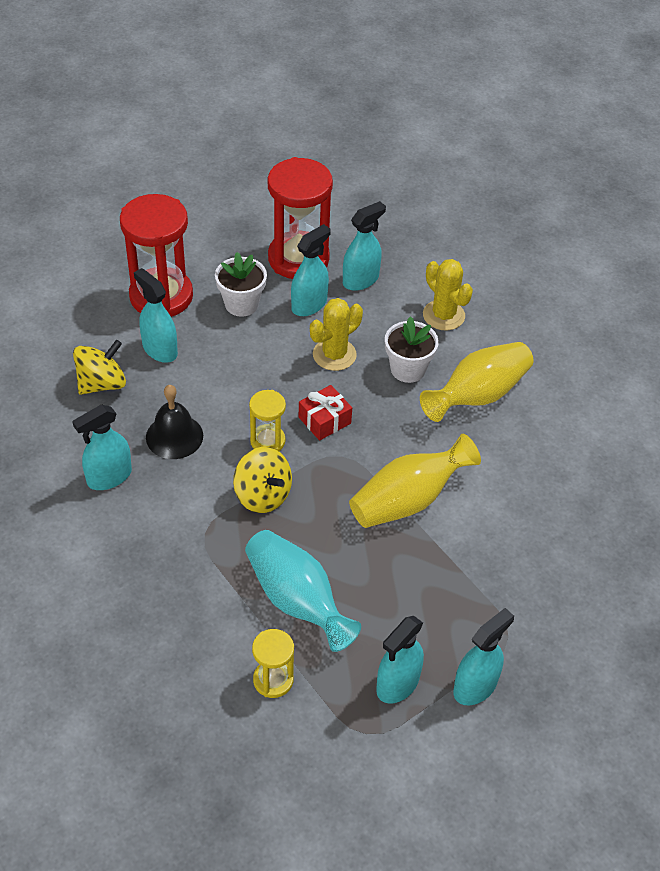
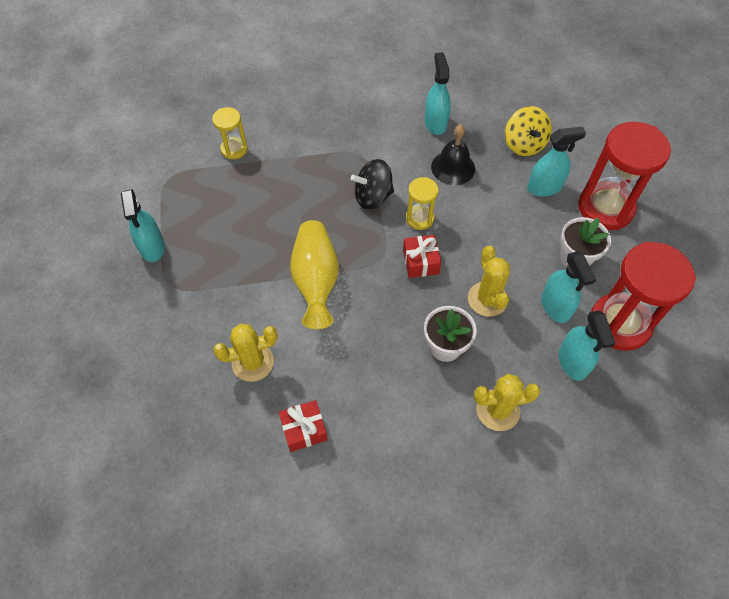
camera: 120 degrees right, 10 degrees up
(263, 495) = (373, 197): yellow spinning top -> black spinning top
(297, 601) = (278, 182): turquoise vase -> none
(397, 684) = (185, 207): turquoise spray bottle -> none
(478, 395) = (389, 386): yellow vase -> none
(535, 511) = (252, 362): none -> yellow cactus
(565, 440) = (304, 429): none -> red gift

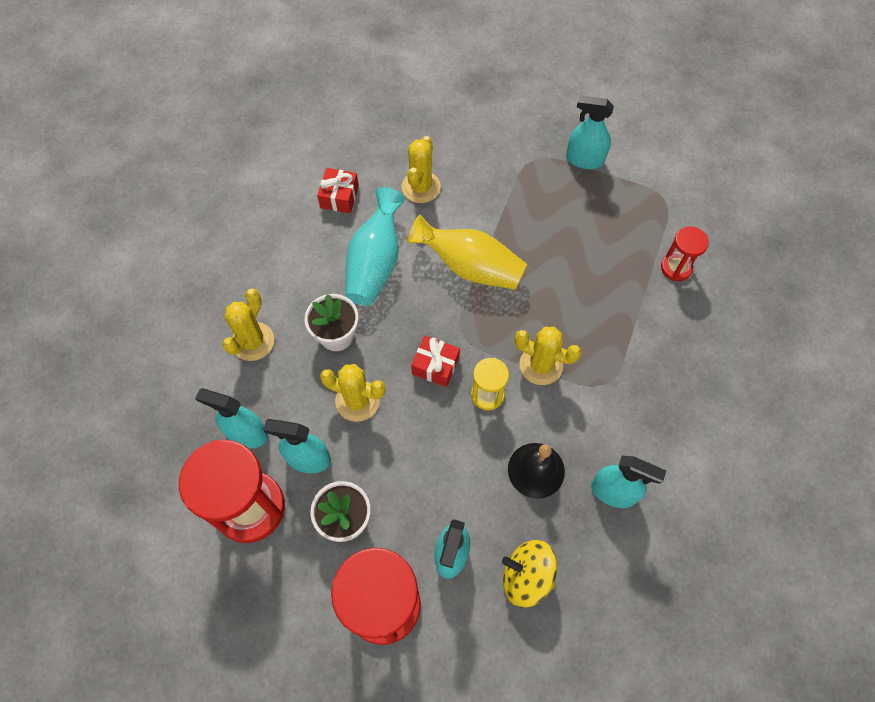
camera: 120 degrees right, 5 degrees up
(234, 149) = (676, 268): yellow hourglass -> red hourglass
(357, 356) = (375, 263): none -> turquoise vase
(373, 197) = (541, 365): black spinning top -> yellow cactus

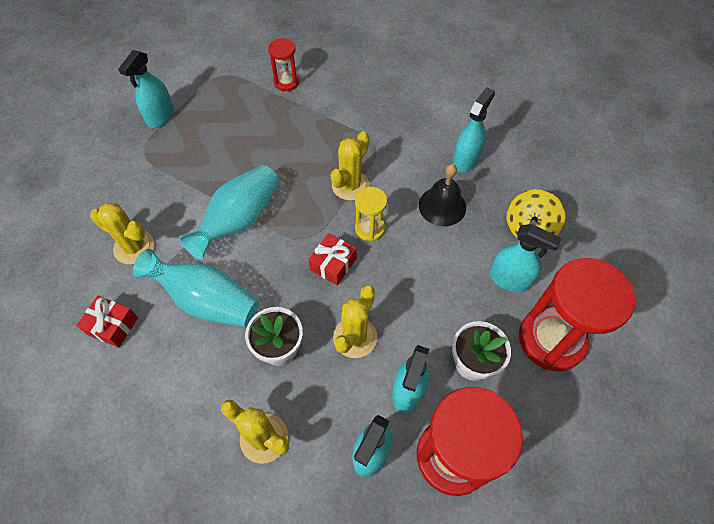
camera: 80 degrees left, 5 degrees down
(470, 267) = (239, 220): yellow vase -> turquoise vase

